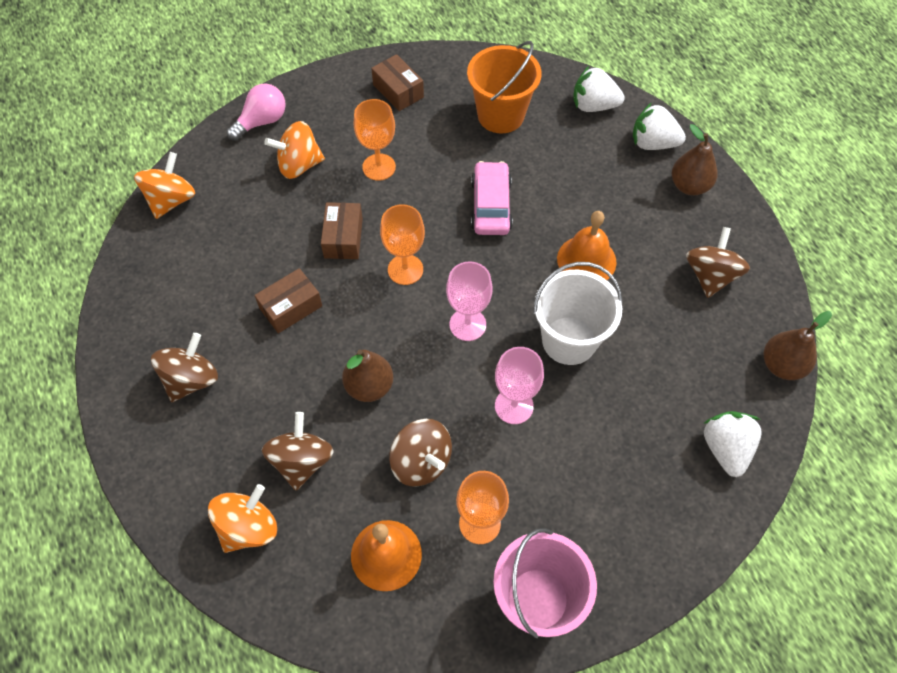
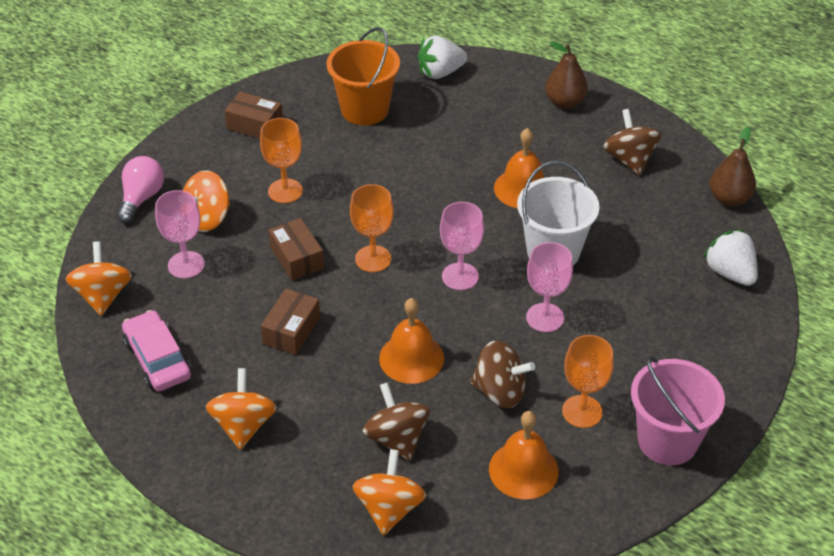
camera: 30 degrees left, 15 degrees down
(191, 379) = (243, 425): brown spinning top -> orange spinning top
(252, 202) = (186, 265): none -> pink goblet
(369, 386) = (411, 358): brown pear -> orange bell
(491, 205) = (410, 181): pink car -> pink car (157, 359)
(653, 143) = (511, 82): white strawberry -> none

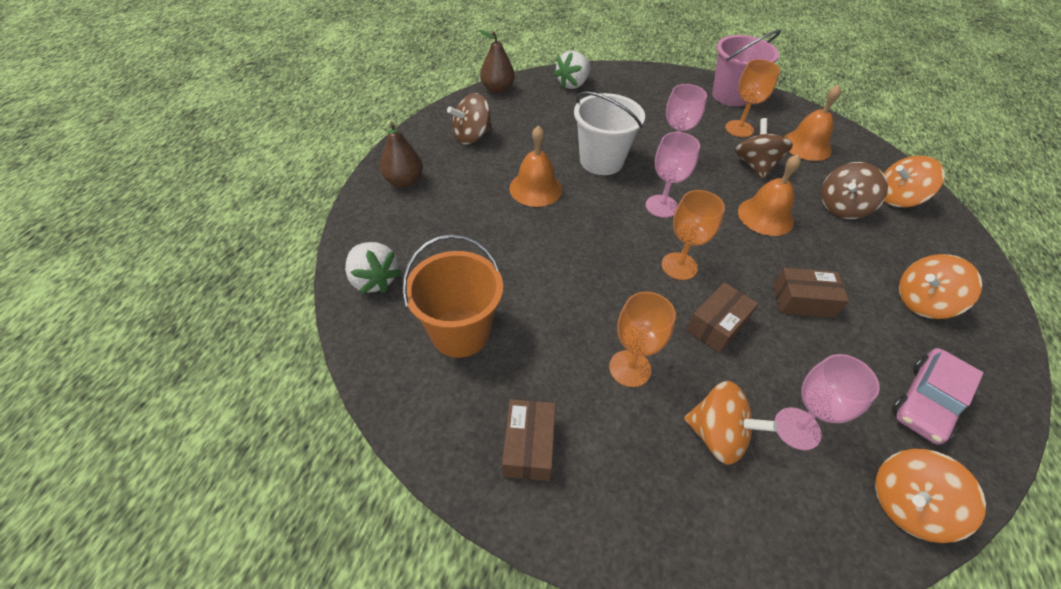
camera: 110 degrees left, 5 degrees up
(141, 198) = (732, 539): pink light bulb -> none

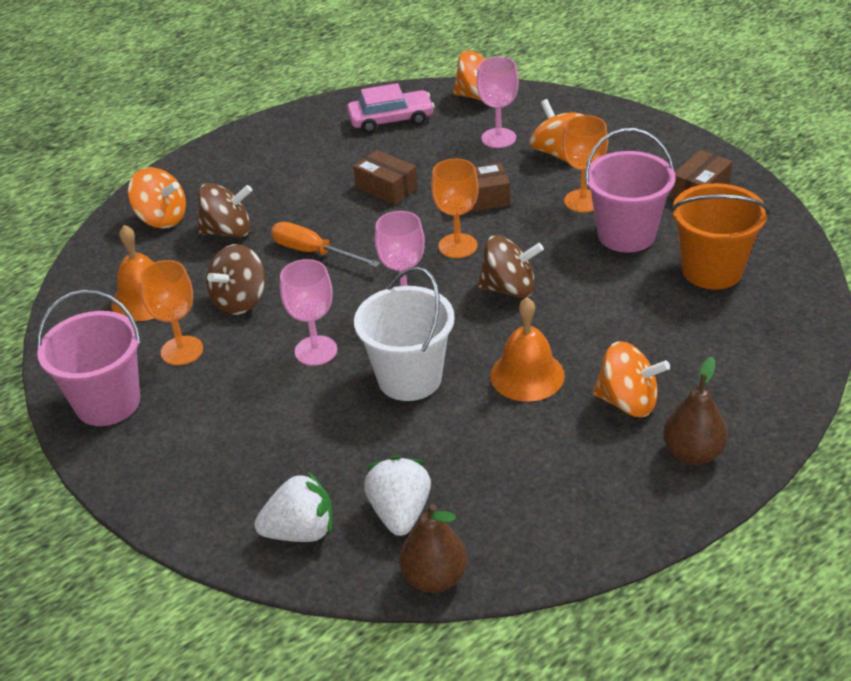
camera: 140 degrees left, 10 degrees down
(374, 279) = (780, 344): white strawberry -> white strawberry (400, 513)
(472, 136) = (550, 491): brown spinning top -> brown spinning top (509, 289)
(559, 341) = (626, 235): none -> pink bucket
(765, 216) = (314, 252): orange bell -> orange screwdriver
(922, 302) = (294, 155): orange spinning top -> orange spinning top (628, 402)

